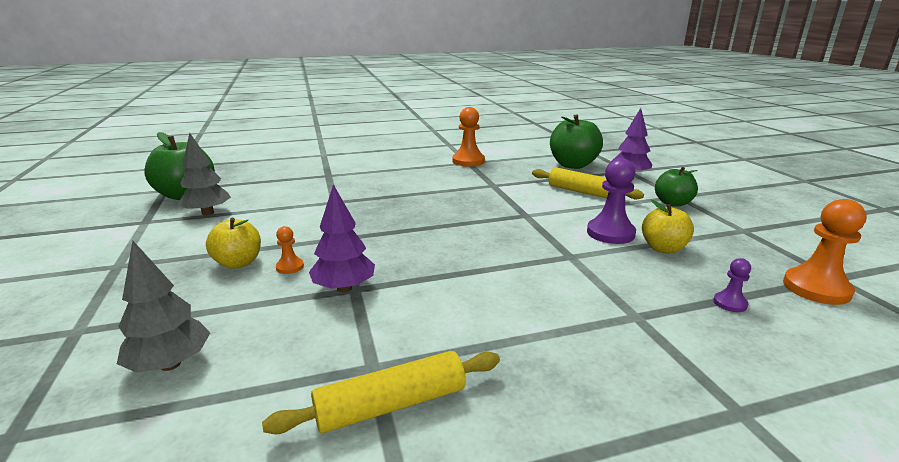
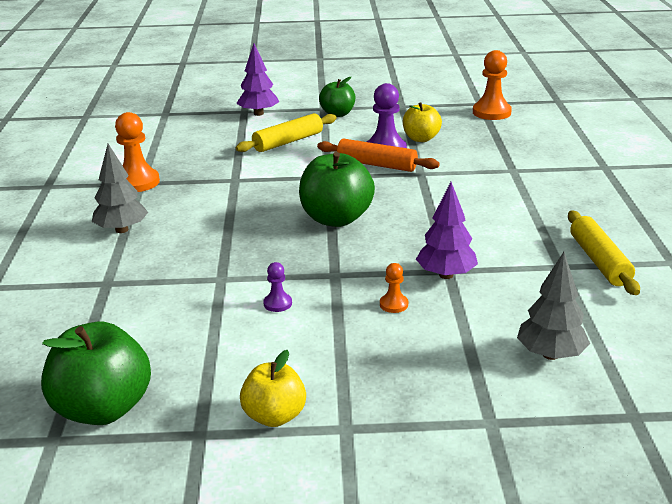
camera: 75 degrees left, 5 degrees up
(208, 213) = (200, 377): grey tree -> grey tree (122, 230)
(238, 263) = (372, 337): yellow apple -> yellow apple (274, 416)
(571, 232) = (377, 164): none -> orange rolling pin
(573, 165) = (205, 130): green apple -> green apple (336, 219)
(730, 303) = (503, 140): purple pawn -> purple pawn (277, 303)

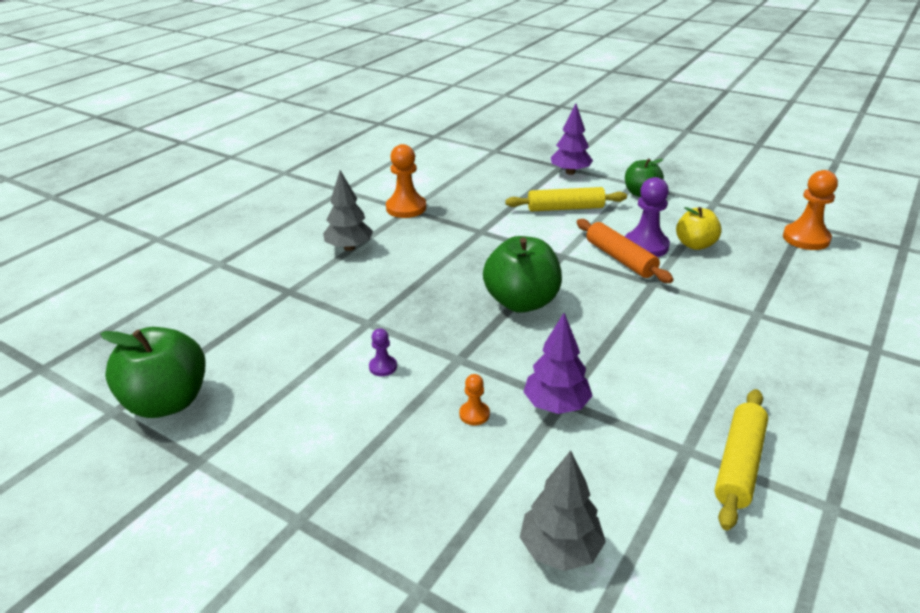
camera: 35 degrees right, 5 degrees up
(274, 416) = (262, 476): yellow apple -> none

